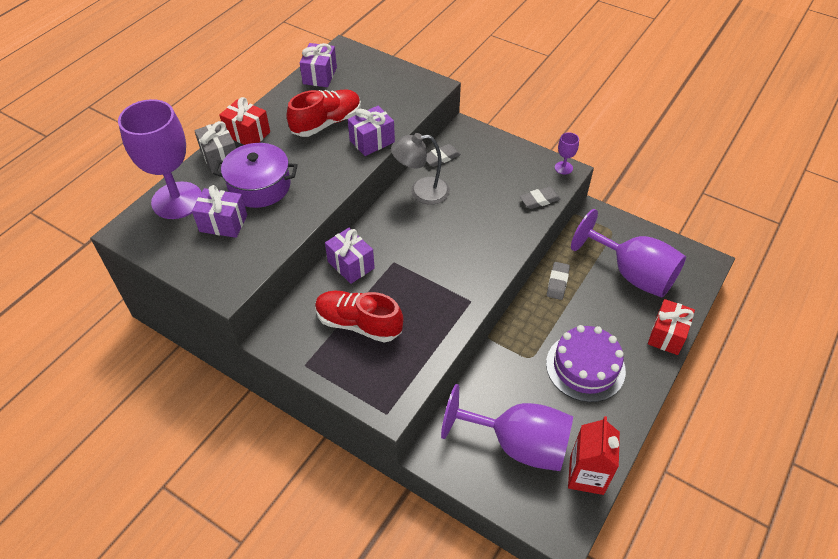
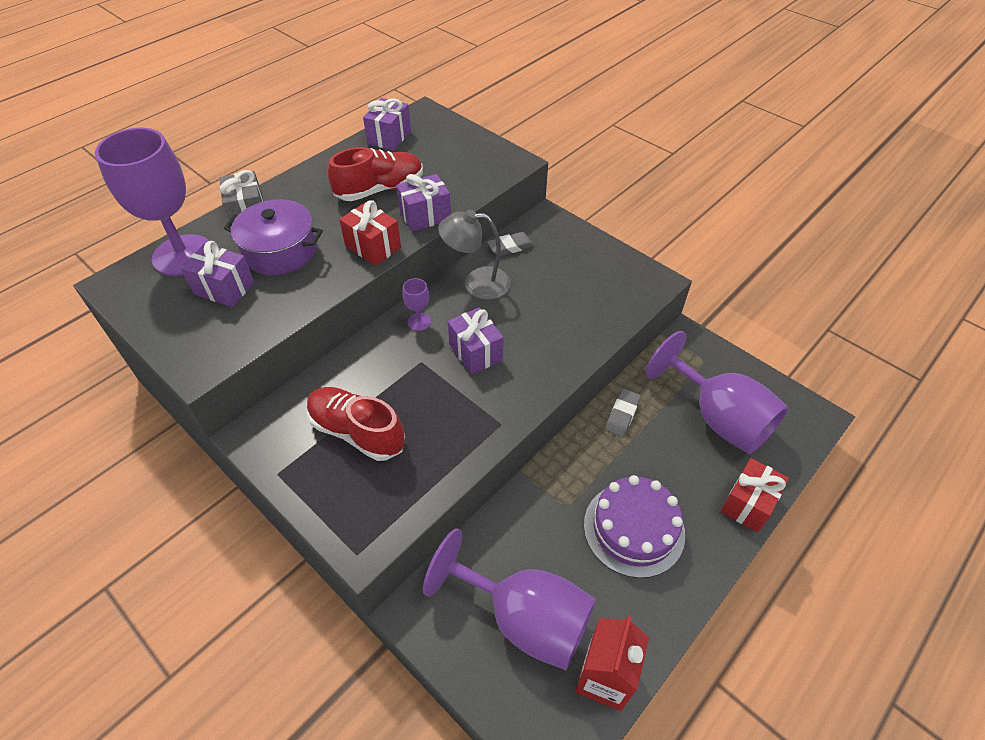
camera: 10 degrees right, 0 degrees up
(247, 134) = (288, 191): red gift -> red gift (373, 247)
(351, 265) = (370, 358): purple gift -> purple gift (476, 352)
(539, 200) = (616, 311): grey eraser -> none
(563, 168) = (654, 276): purple goblet -> purple goblet (419, 322)

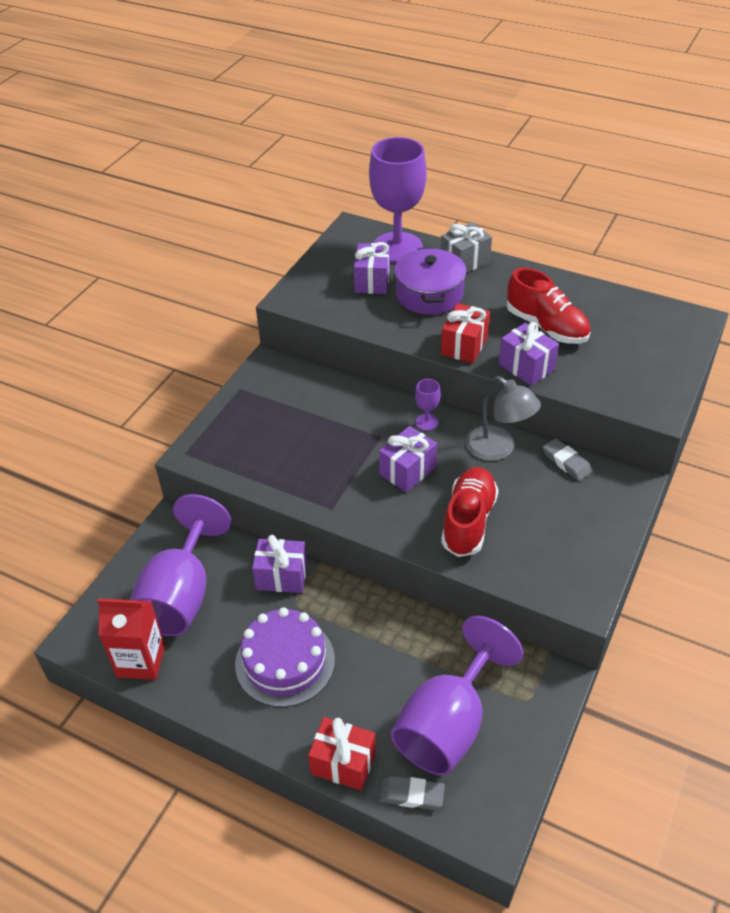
camera: 75 degrees right, 5 degrees down
(357, 432) = (291, 419): red shoe -> red shoe (468, 521)
(389, 137) = (632, 308): purple gift -> purple gift (282, 576)
(477, 283) = (498, 449): grey lamp -> grey lamp turned 150 degrees clockwise
(622, 415) = (416, 631): grey eraser -> grey eraser (412, 794)

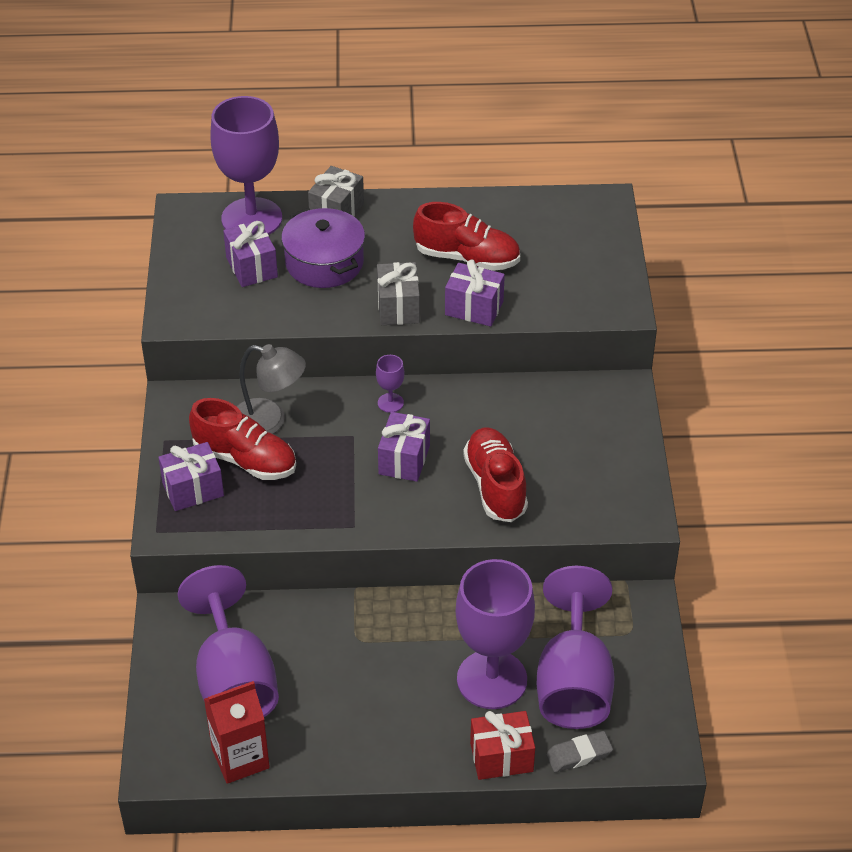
camera: 30 degrees left, 0 degrees up
(282, 576) = (326, 619): purple gift -> purple gift (193, 489)
(285, 662) = (386, 696): purple cake -> none
(286, 424) = (245, 459): none -> red shoe
(379, 688) = (492, 679): none -> purple goblet
(464, 346) = (398, 307): red gift -> grey gift
(498, 449) = (479, 404): grey lamp -> grey lamp (269, 421)
(566, 462) = (552, 392): grey eraser -> none

